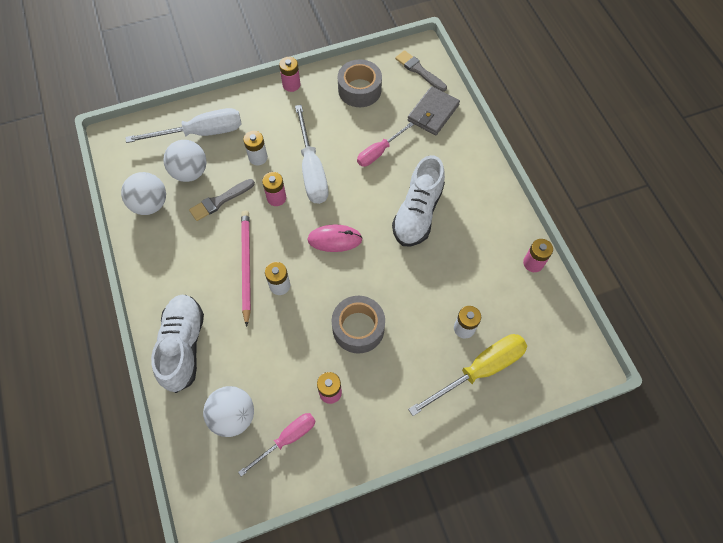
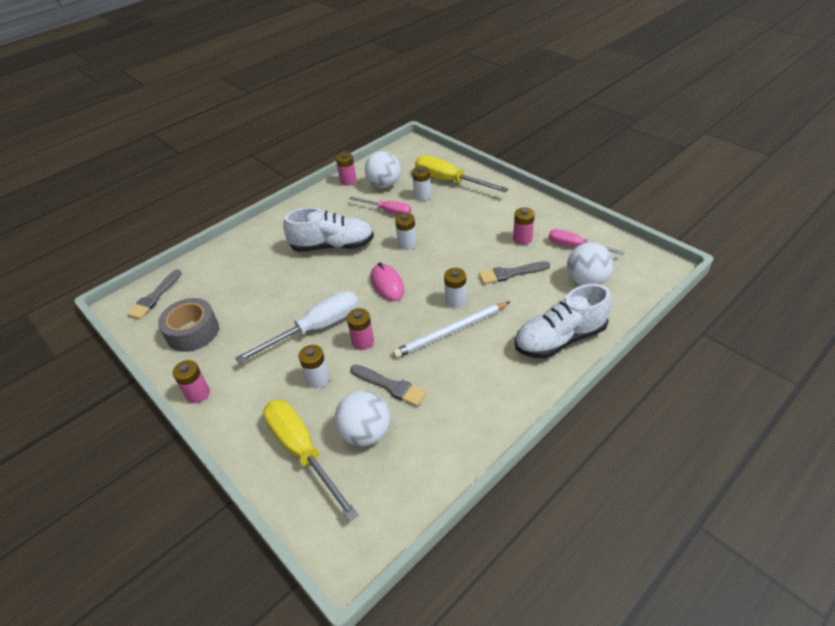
camera: 110 degrees left, 20 degrees down
(150, 204) = (429, 450): white ball -> white ball (384, 185)
(201, 133) = (302, 451): white screwdriver -> yellow screwdriver
(246, 266) = (451, 331): pink pencil -> white pencil
(286, 352) = (511, 273): none -> grey brush
(358, 328) = (460, 243): grey tape -> none
(379, 152) = (274, 290): pink screwdriver -> pink screwdriver (388, 211)
(384, 278) = (407, 244): none -> white battery
(433, 113) = (212, 271): grey wallet -> none

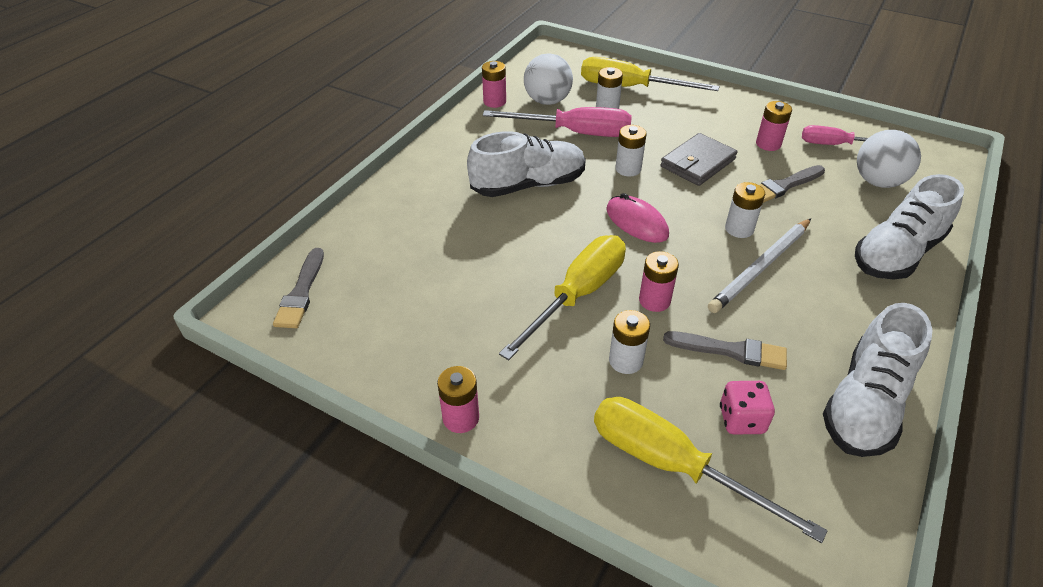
camera: 20 degrees left, 0 degrees up
(193, 332) = (395, 331): grey tape -> none
(316, 329) = (578, 295): white screwdriver -> yellow screwdriver
(365, 433) = (741, 420): white ball -> pink dice
(388, 211) = (575, 133): pink screwdriver -> pink screwdriver, size x1.59
(456, 441) = (865, 404): none -> white shoe
(459, 246) = (698, 163): none -> grey wallet

